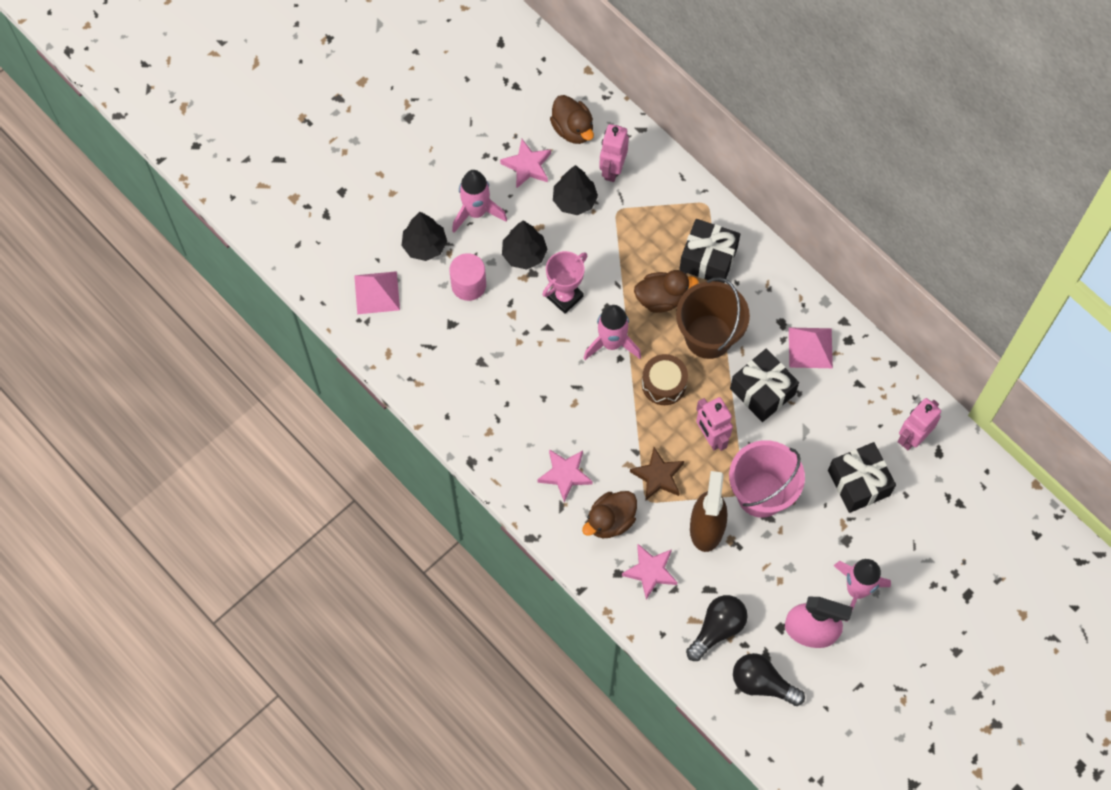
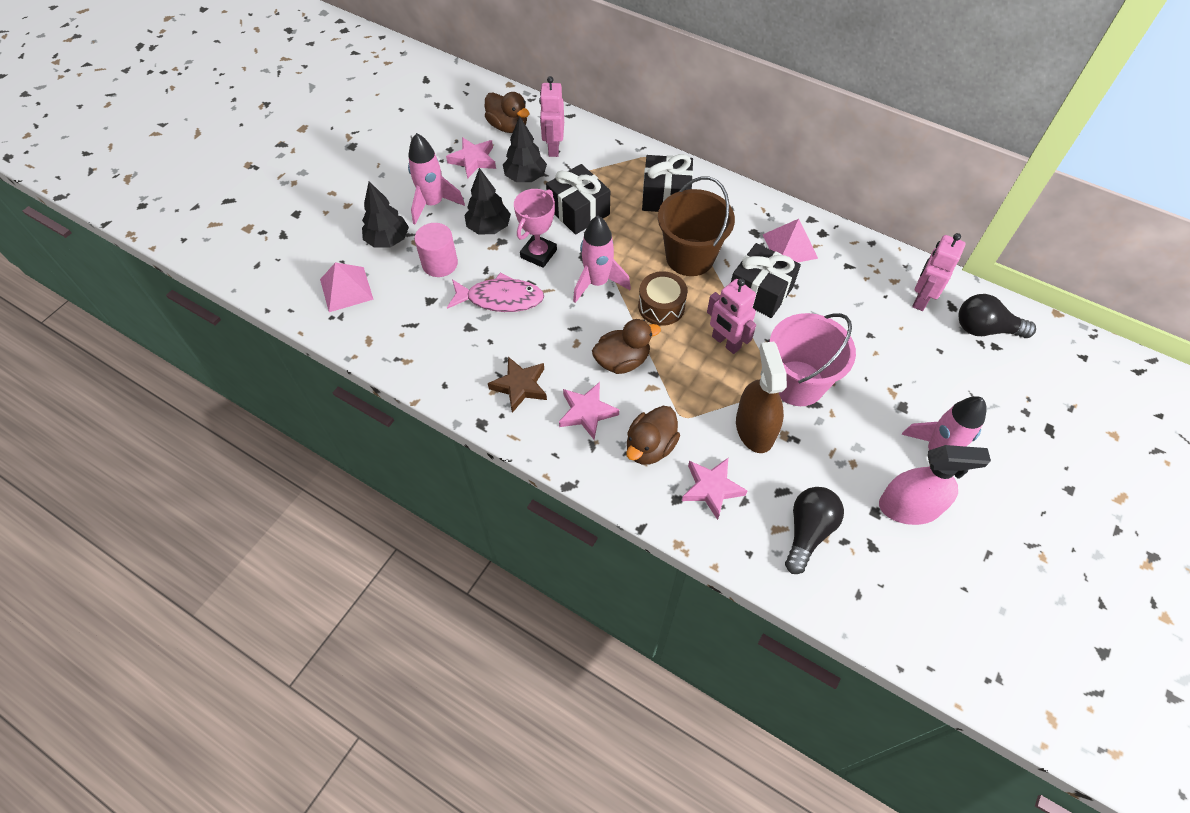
camera: 15 degrees left, 10 degrees down
(517, 338) = (500, 299): none -> pink fish
(658, 476) = (685, 391): brown star -> brown star (520, 386)
(661, 298) = (633, 236): brown duck -> brown duck (622, 361)
(762, 683) = (882, 580): black light bulb -> black light bulb (984, 329)
(859, 483) = (889, 350): black gift -> black gift (578, 211)

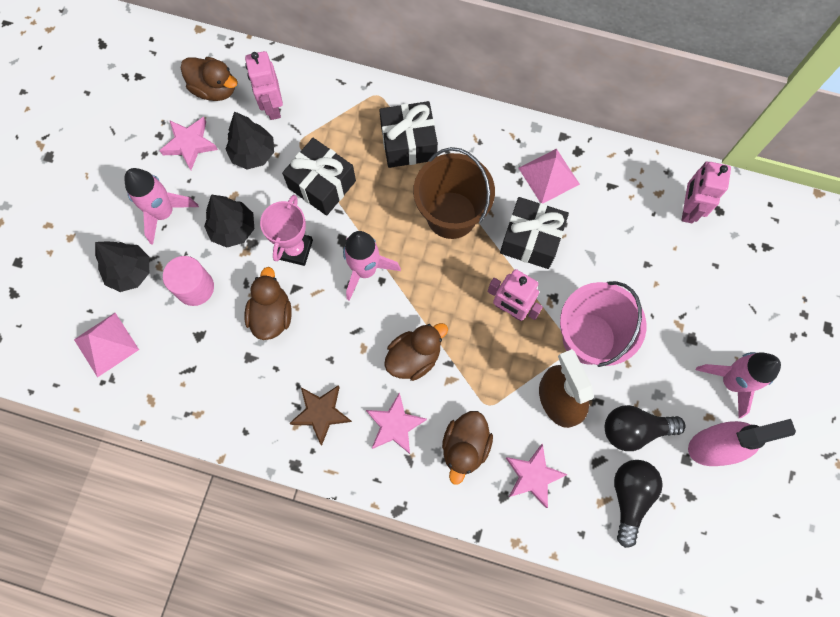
camera: 15 degrees left, 15 degrees up
(500, 299) = (271, 315): pink fish -> brown duck
(661, 306) = (437, 283): brown drum -> none
(984, 329) = (753, 229): black light bulb -> black light bulb (634, 429)

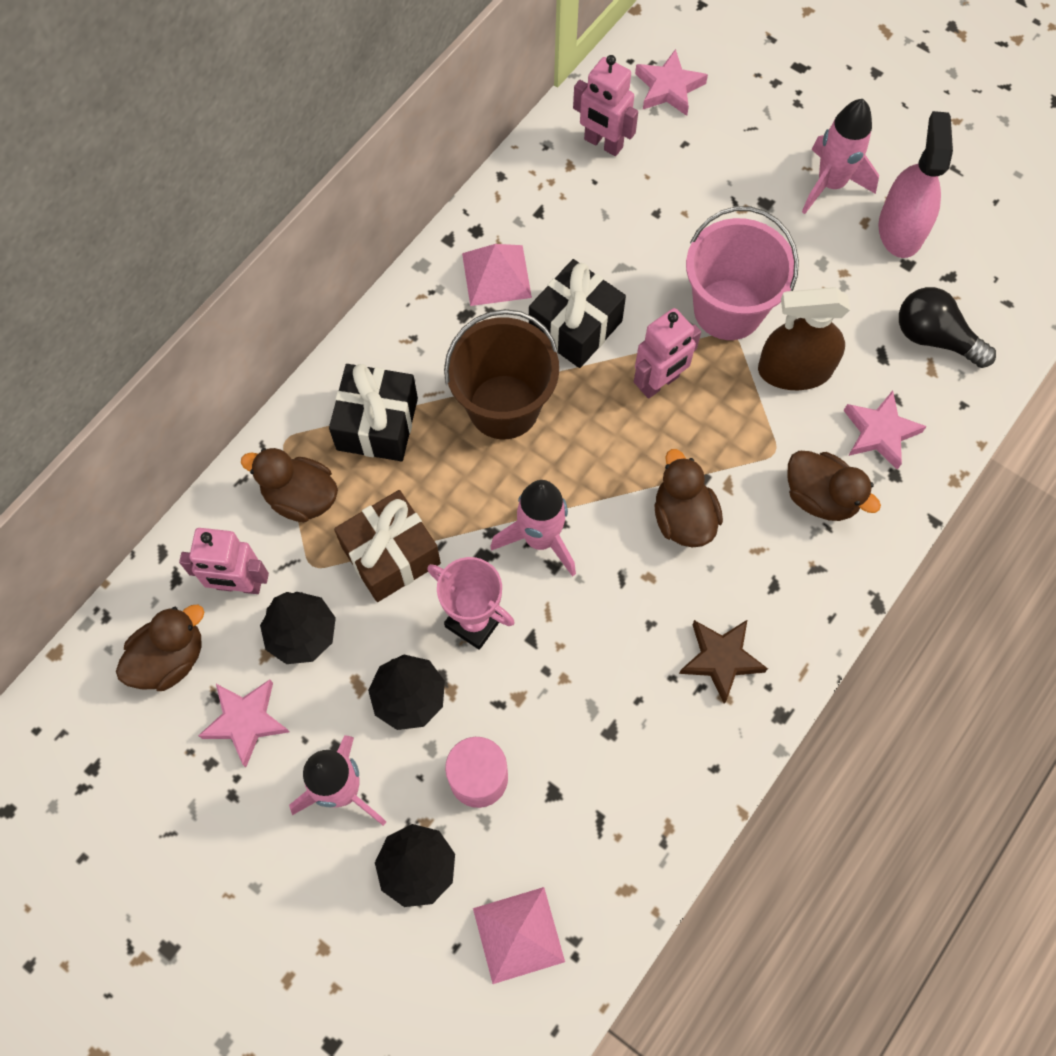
camera: 70 degrees left, 5 degrees down
(271, 315) = (559, 682): brown duck -> brown duck (300, 497)
(322, 184) = (391, 555): black gift -> brown gift
(395, 425) = (766, 571): pink star -> pink star (669, 88)
(634, 429) = (856, 303): black light bulb -> none

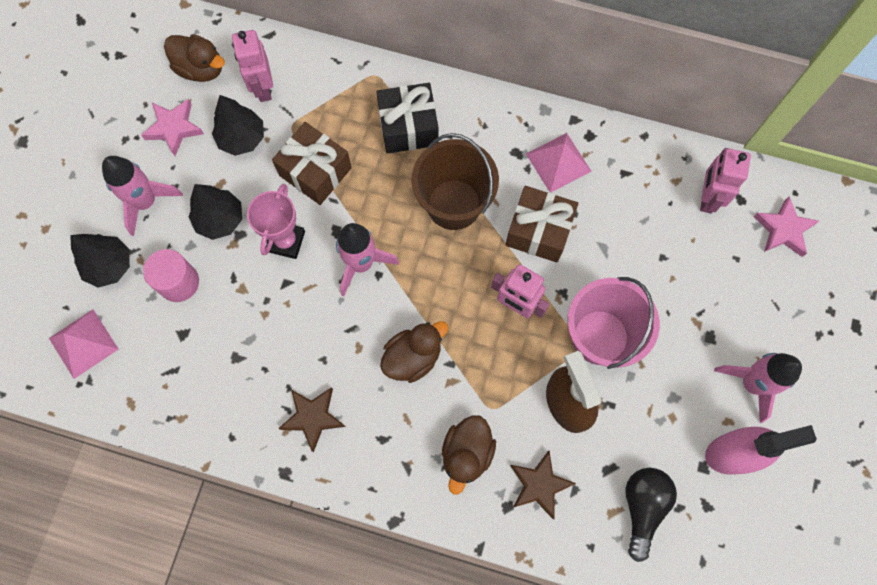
camera: 70 degrees right, 5 degrees up
(300, 497) = (337, 100): brown duck -> none
(575, 326) = (538, 231): black gift -> brown gift
(879, 432) = (539, 485): pink star -> brown star

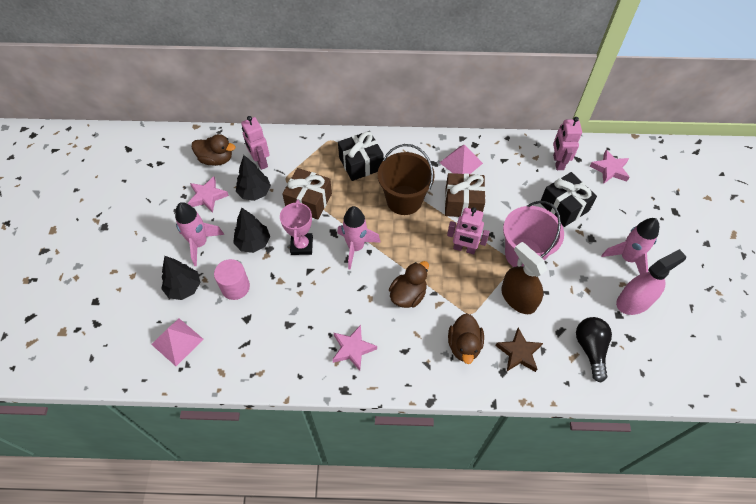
camera: 15 degrees left, 15 degrees down
(313, 417) = (353, 349): brown star -> pink star
(688, 275) = (564, 207): none -> black gift

